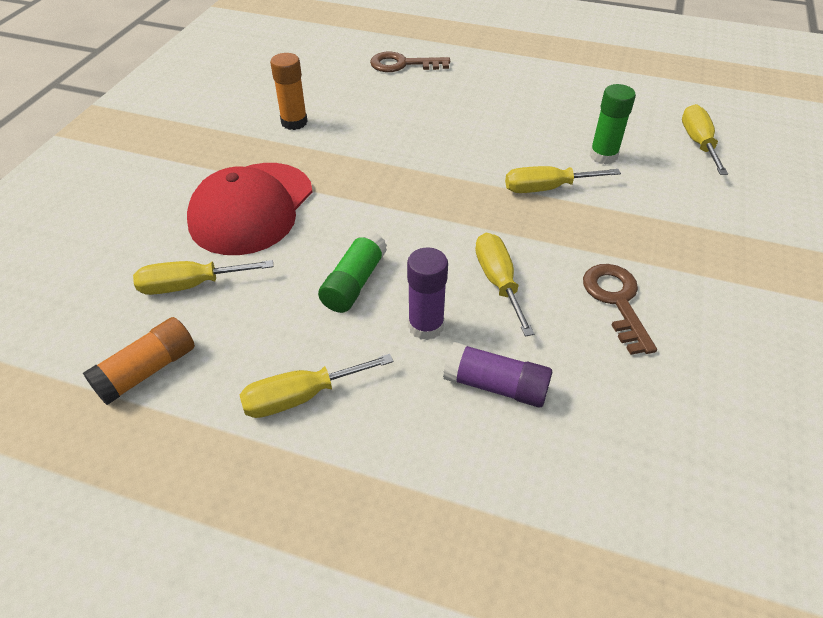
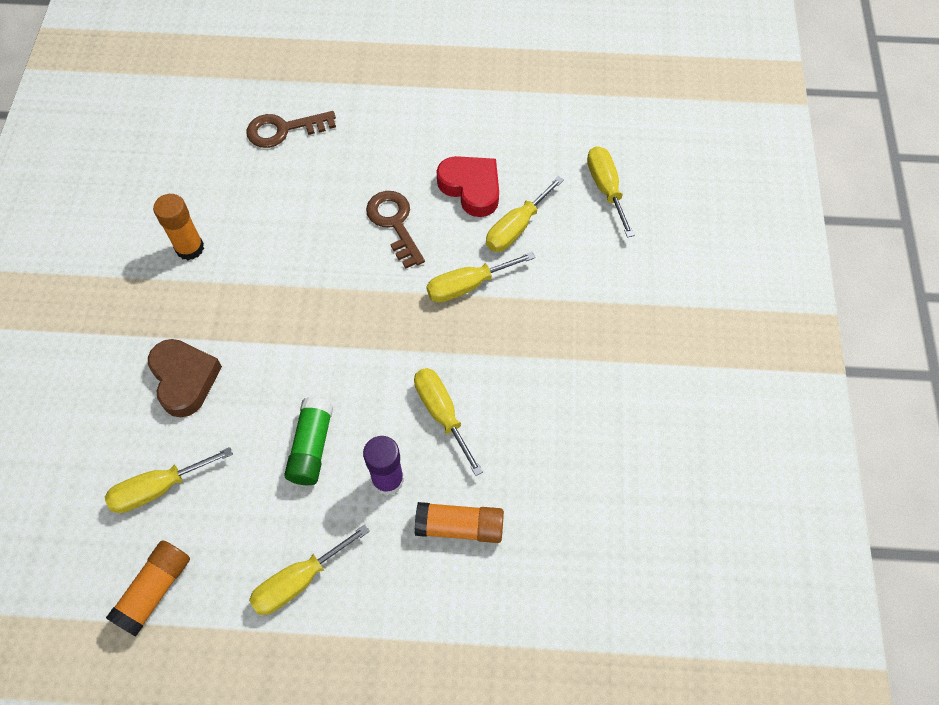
camera: 15 degrees left, 15 degrees up
(251, 208) = (184, 379): red cap -> brown heart
(496, 386) = (460, 527): purple glue stick -> orange glue stick
(563, 123) = (471, 188): none -> red heart
(603, 156) = (516, 228): green glue stick -> yellow screwdriver
(616, 301) = (548, 410): brown key -> brown key (394, 223)

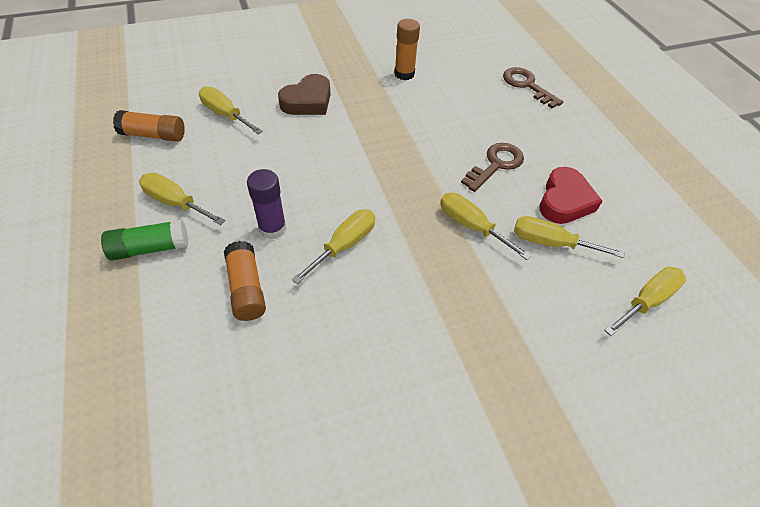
camera: 65 degrees right, 10 degrees down
(311, 447) = (283, 177): green glue stick -> green glue stick (150, 248)

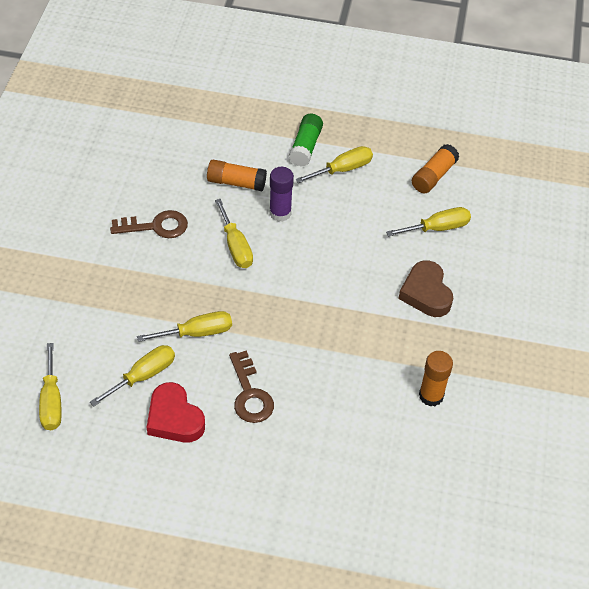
camera: 120 degrees right, 0 degrees up
(527, 85) = (347, 506): brown key -> brown key (156, 226)

